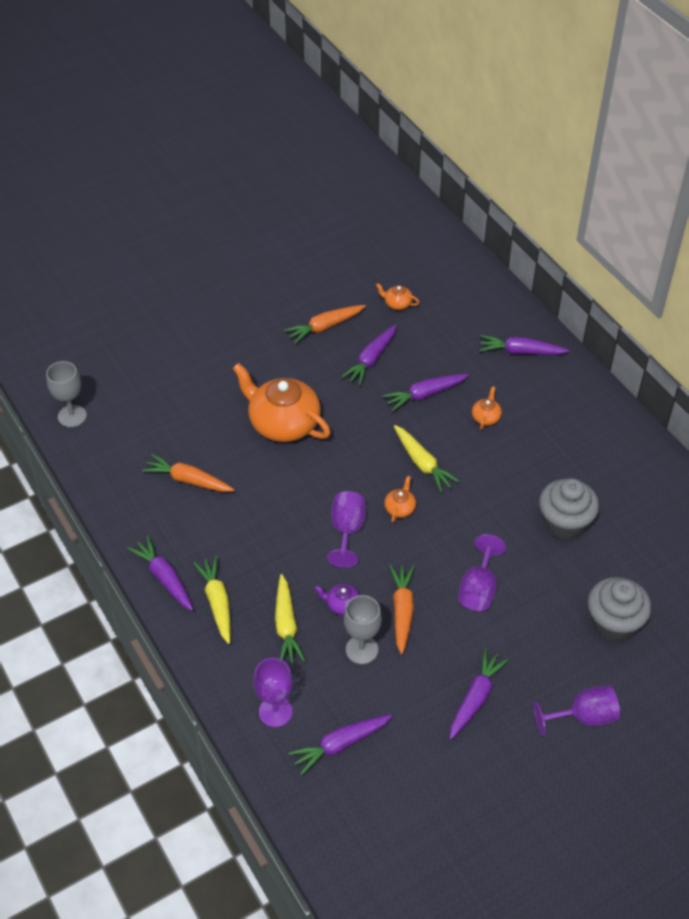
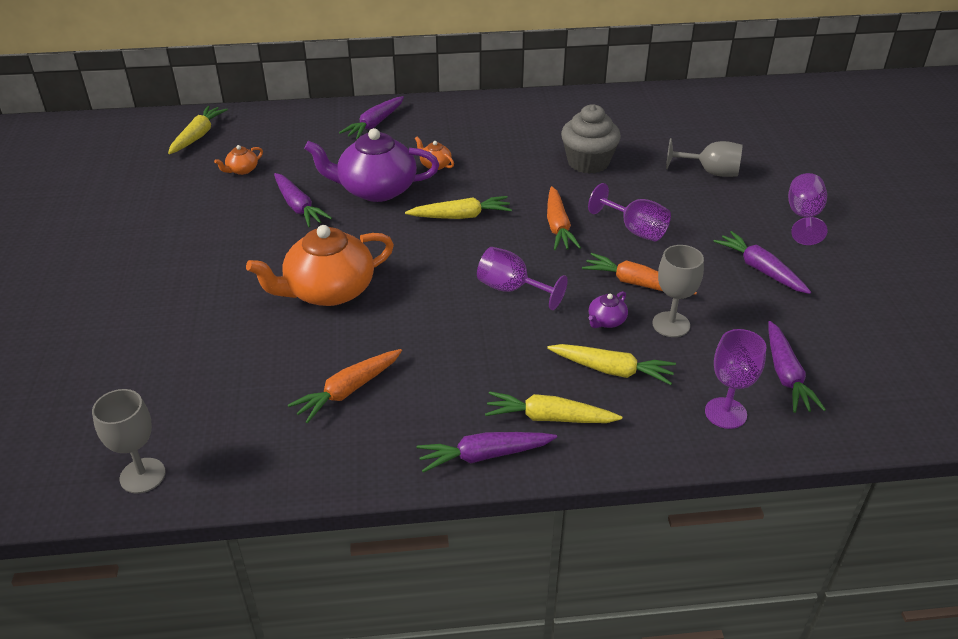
camera: 65 degrees left, 10 degrees down
(324, 327) = (222, 223): orange carrot -> orange carrot (558, 227)
(400, 508) = (506, 246): orange teapot -> none
(424, 395) = (376, 189): purple carrot -> purple teapot
(425, 255) = (198, 136): none -> yellow carrot
(614, 623) = (710, 172): grey cupcake -> grey goblet

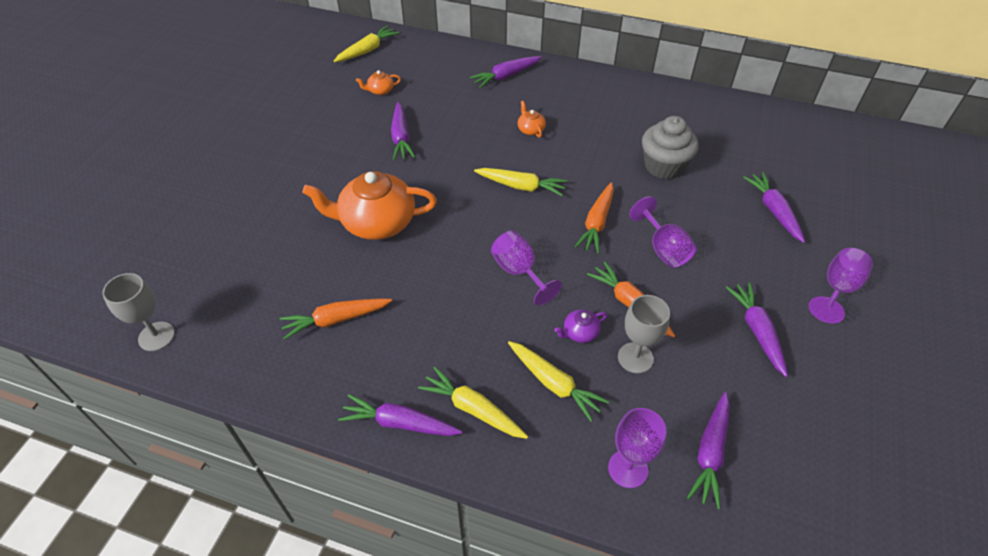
camera: 25 degrees right, 10 degrees up
(376, 189) = (469, 139): purple teapot -> none
(710, 172) = (773, 211): grey goblet -> purple carrot

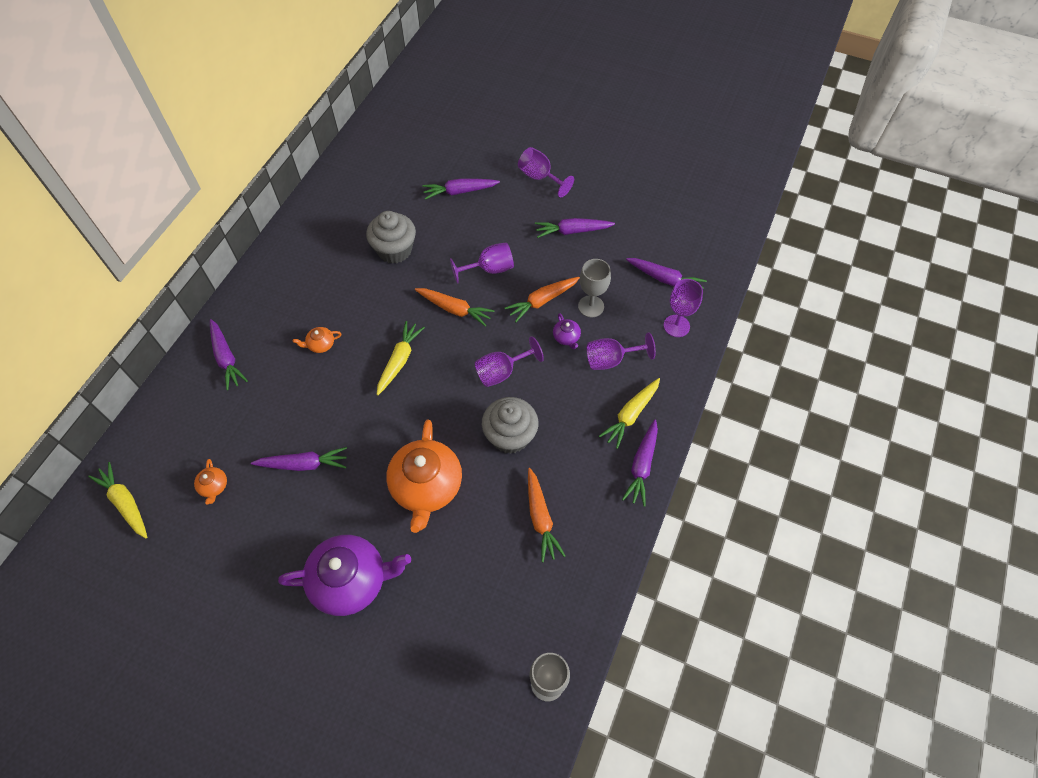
camera: 85 degrees left, 10 degrees up
(286, 182) = (351, 580): none -> purple teapot
(436, 285) = (510, 436): none -> grey cupcake
(554, 384) = (611, 360): yellow carrot -> purple goblet

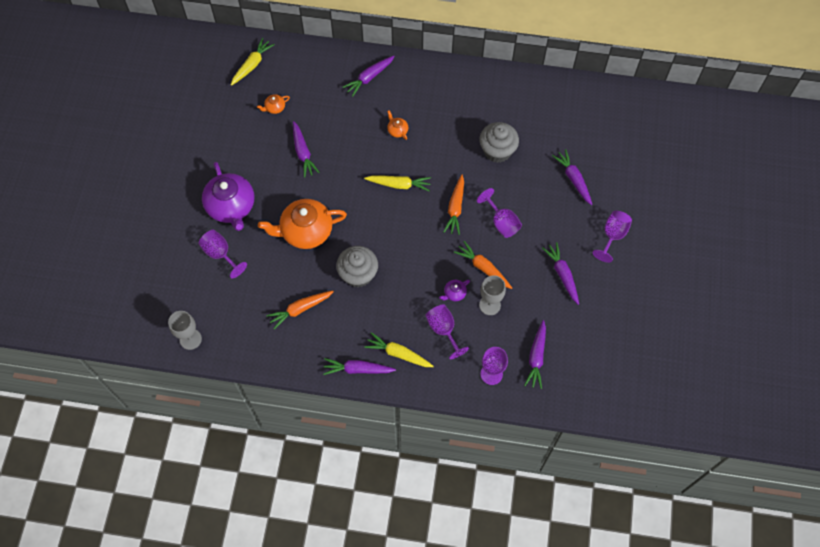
camera: 75 degrees right, 5 degrees up
(502, 372) = (409, 255): purple goblet -> purple goblet (220, 254)

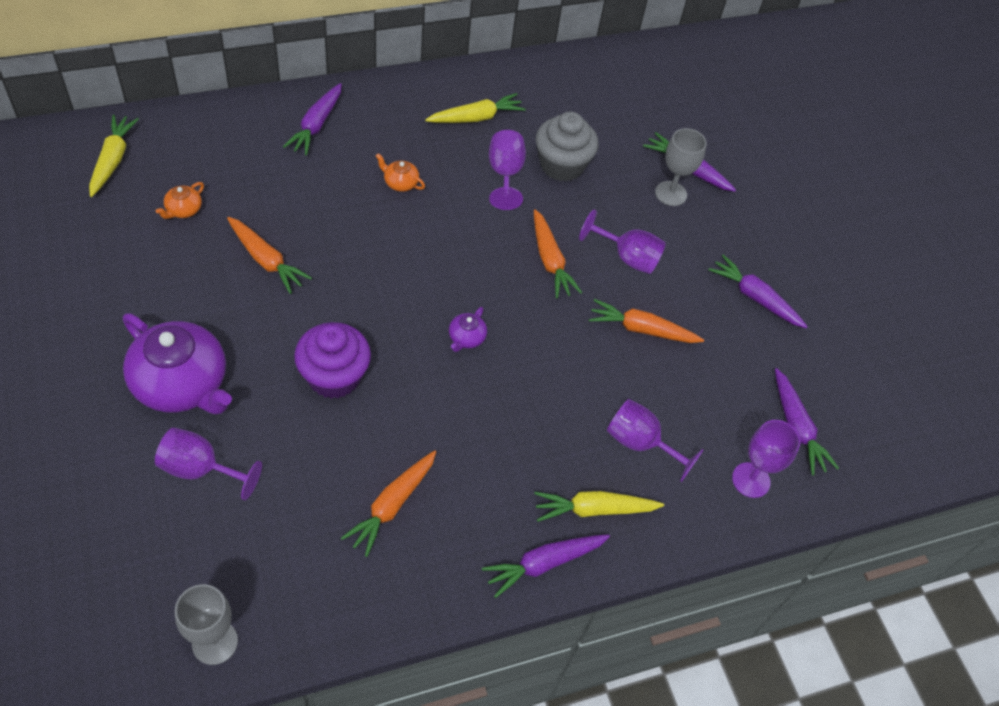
camera: 35 degrees left, 10 degrees down
(303, 153) = (266, 260): purple carrot -> orange carrot
(305, 231) = (334, 376): orange teapot -> purple cupcake
(358, 274) = (458, 411): grey cupcake -> none
(399, 185) = (447, 256): yellow carrot -> yellow carrot (476, 117)
(454, 293) = (622, 382): purple teapot -> purple teapot (466, 338)
(490, 305) = (684, 379): grey goblet -> grey goblet (671, 193)
(612, 236) = (784, 224): purple goblet -> purple goblet (505, 174)

